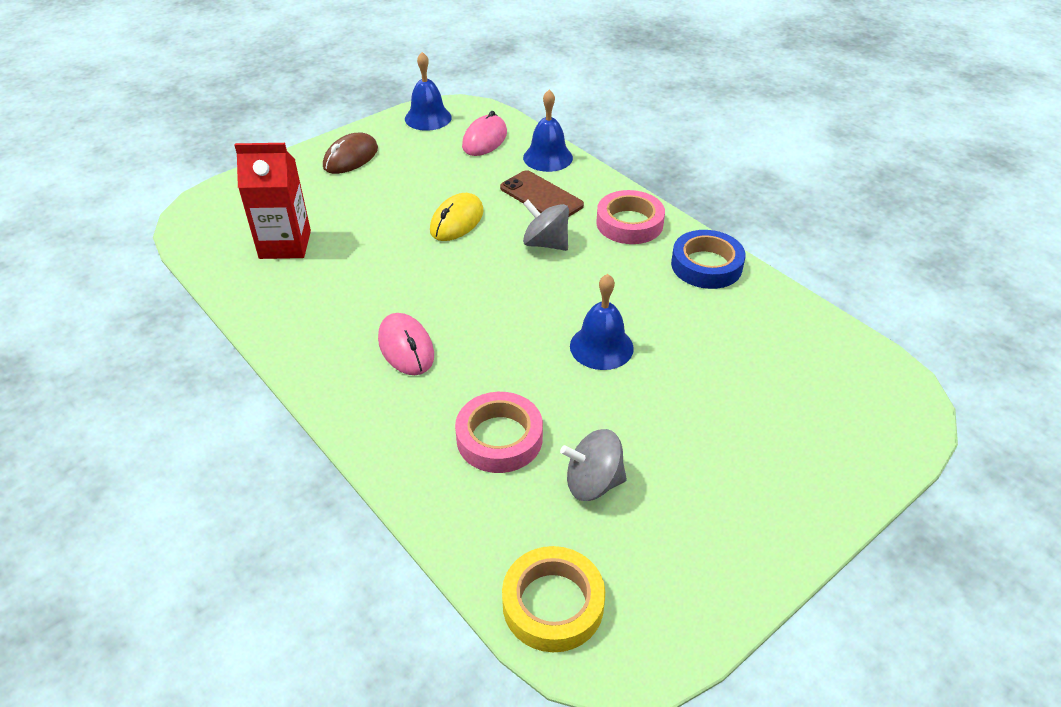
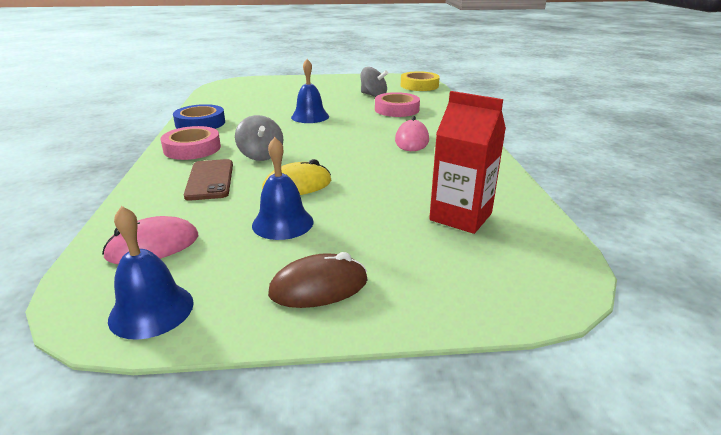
camera: 145 degrees left, 15 degrees down
(548, 157) = (142, 205): blue bell -> blue bell (283, 223)

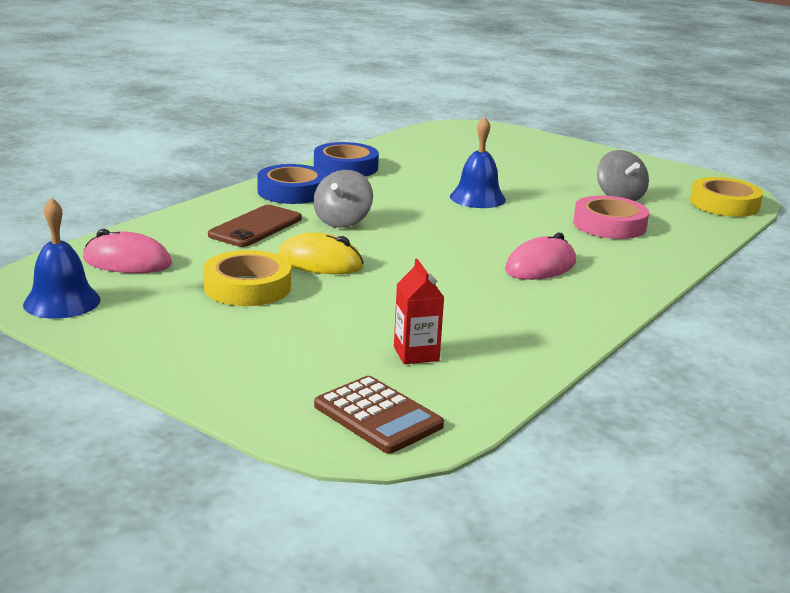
camera: 40 degrees right, 5 degrees down
(192, 148) = (292, 191): pink tape -> blue tape
(283, 223) = (247, 287): blue bell -> yellow tape
(319, 287) = (186, 342): brown mouse -> none
(460, 217) = (416, 354): red carton -> red carton, size x0.59
(526, 268) = (377, 416): none -> brown calculator

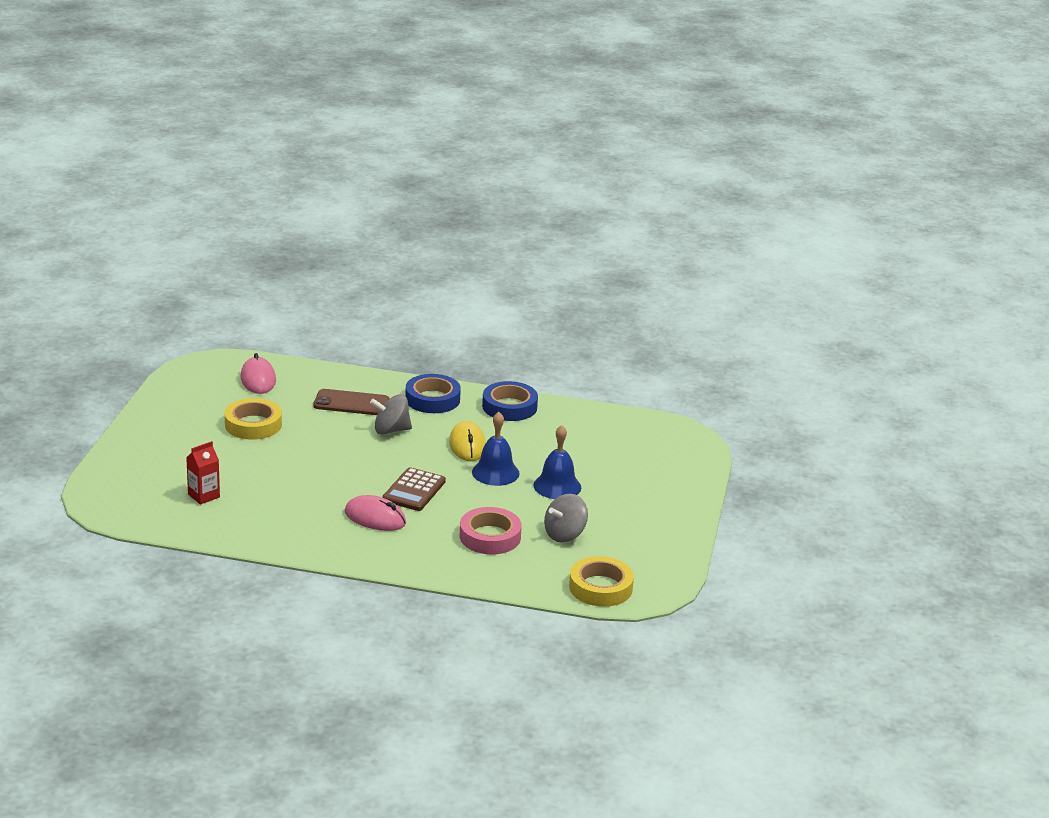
camera: 65 degrees right, 5 degrees up
(62, 302) = (189, 378): blue bell -> blue bell (557, 486)
(320, 262) = (311, 438): yellow mouse -> yellow mouse (467, 445)
(377, 416) = (124, 498): brown calculator -> brown calculator (414, 490)

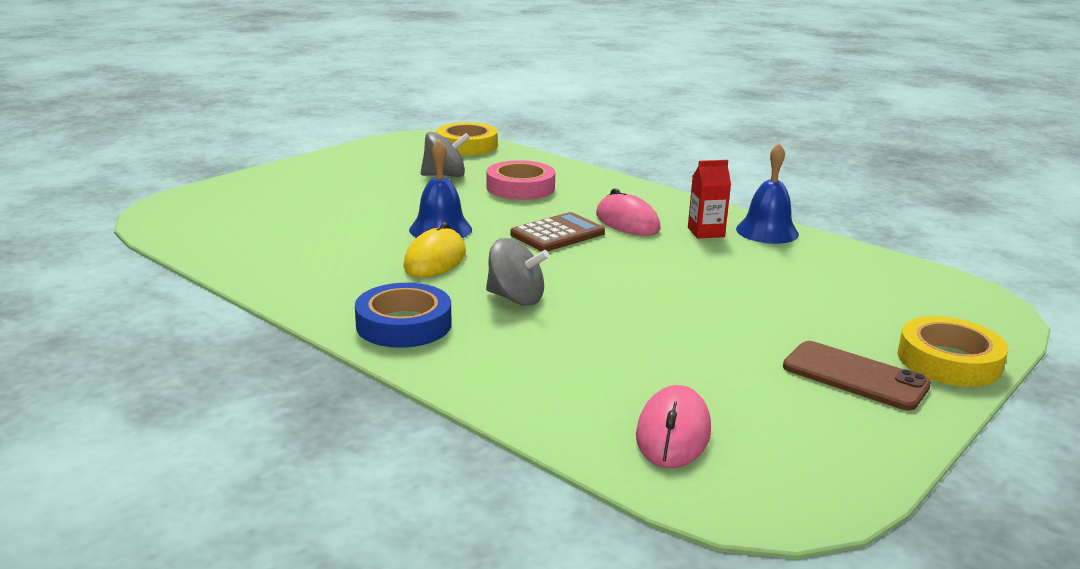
camera: 150 degrees left, 5 degrees down
(204, 496) = (833, 282): red carton -> red carton (706, 232)
(253, 424) = (723, 354): yellow tape -> yellow tape (949, 361)
(351, 403) = (537, 348): brown phone -> brown phone (855, 376)
(509, 407) = (310, 289): blue tape -> none
(557, 486) = (391, 206): blue bell -> blue bell (767, 231)

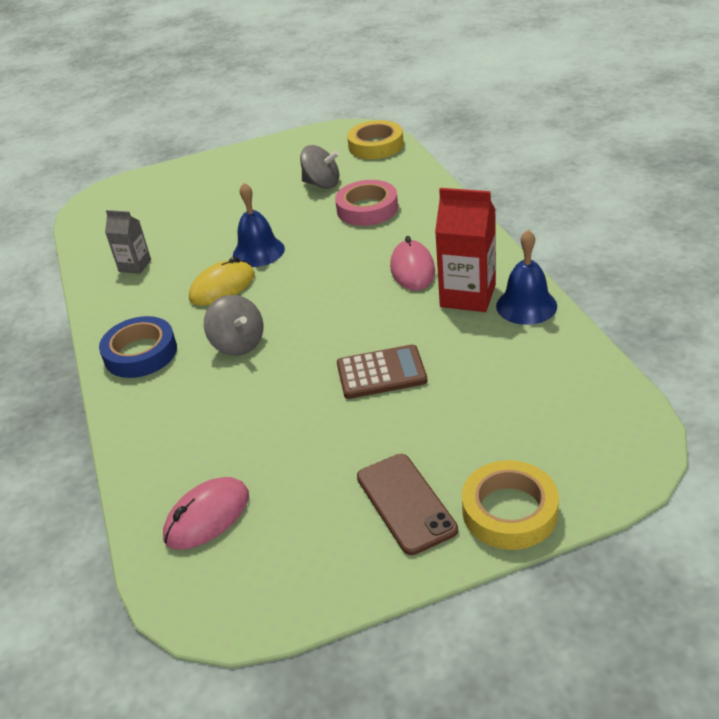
camera: 35 degrees right, 15 degrees up
(295, 258) = (135, 266): none -> grey carton
(557, 234) = (340, 274): brown calculator -> brown calculator (381, 373)
(706, 232) = (468, 296): red carton -> red carton, size x1.69

